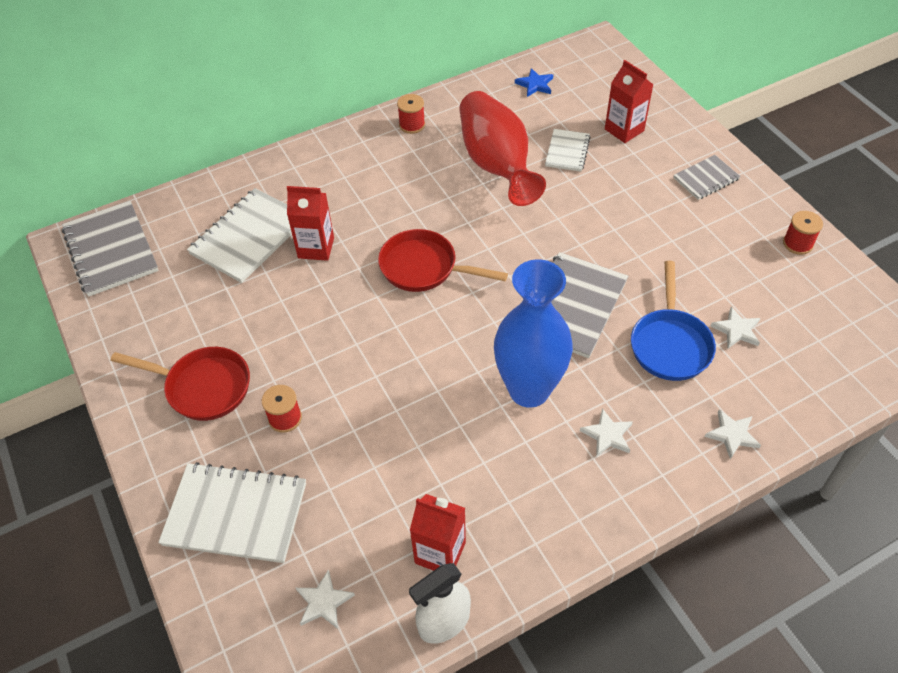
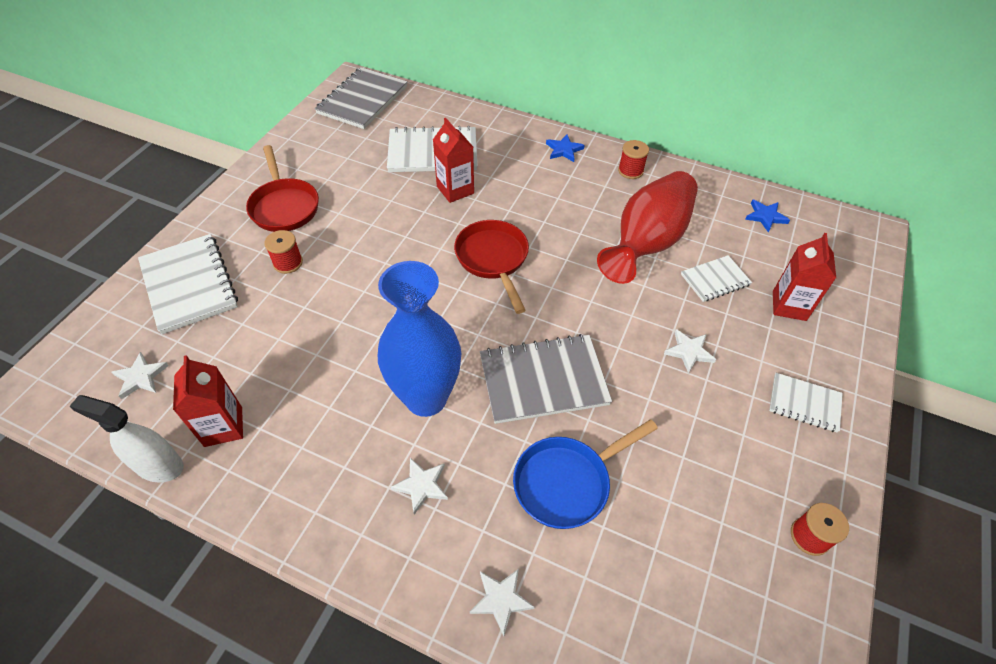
camera: 50 degrees right, 0 degrees up
(344, 149) = (564, 150): none -> blue star
(706, 178) = (804, 403): grey notebook -> white notebook
(736, 330) = (636, 535): white star -> white star (689, 351)

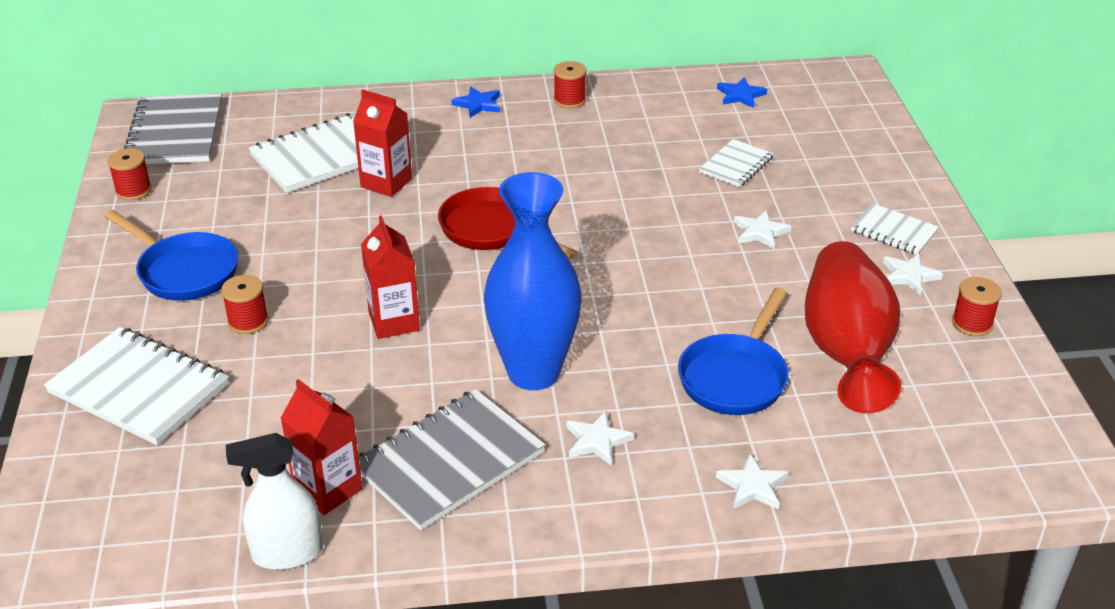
camera: 30 degrees left, 15 degrees down
(141, 377) = (173, 493): white star -> white star (909, 276)
(284, 206) = (184, 271): red pan -> blue pan
(306, 133) = (133, 190): none -> red spool
(543, 380) = (640, 310): grey notebook -> grey notebook (449, 461)
(647, 242) = (642, 157): red vase -> red vase (846, 350)
(789, 306) = (821, 161): red carton -> red carton (394, 322)
(804, 403) = (894, 231): white notebook -> white notebook turned 45 degrees clockwise

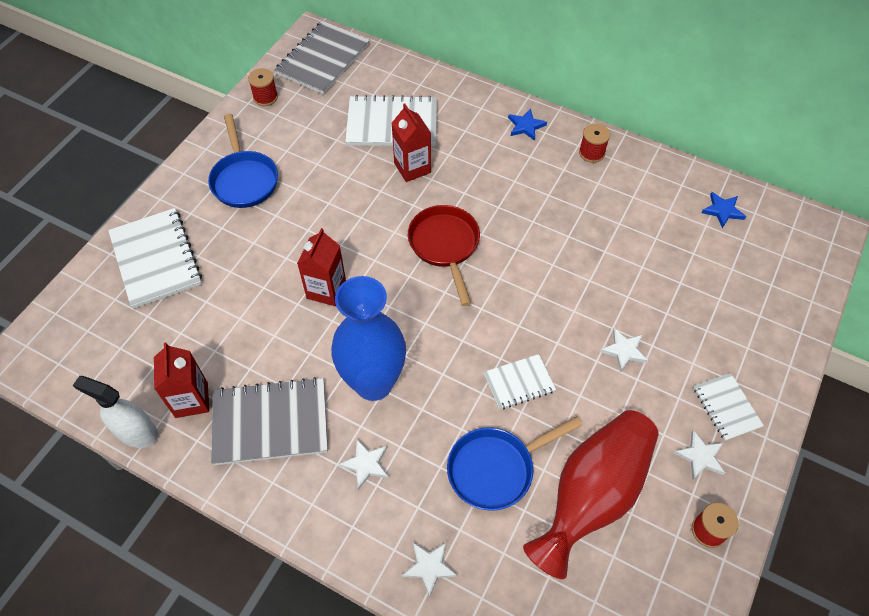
camera: 35 degrees right, 20 degrees up
(248, 321) = (248, 241): red spool -> none
(736, 165) = (660, 277): white notebook -> white notebook (519, 383)

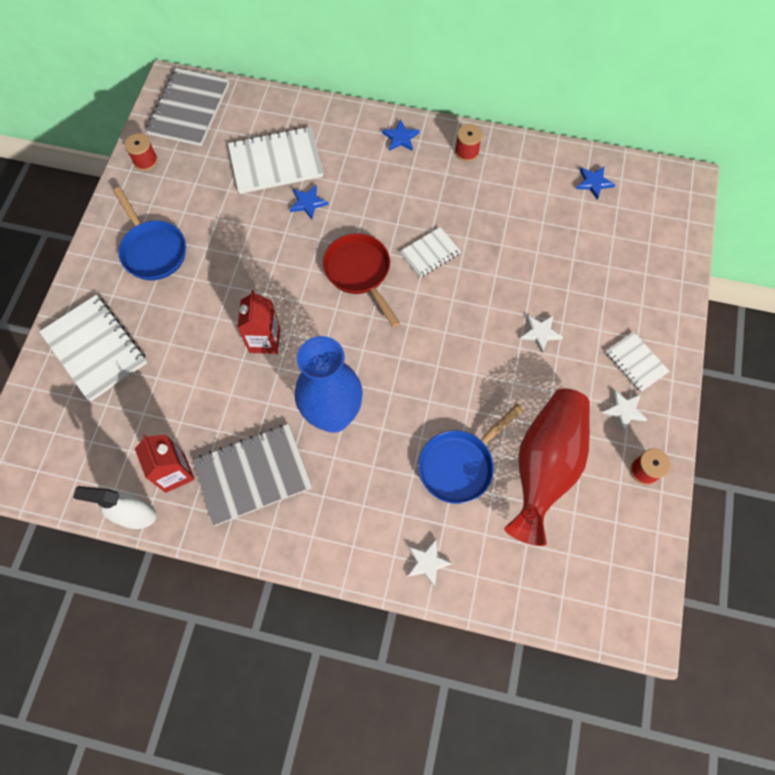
camera: 15 degrees left, 10 degrees up
(366, 464) = (348, 489): white star -> none
(412, 168) = (308, 203): red carton -> blue star
(519, 383) = (459, 384): white notebook -> white notebook (430, 253)

